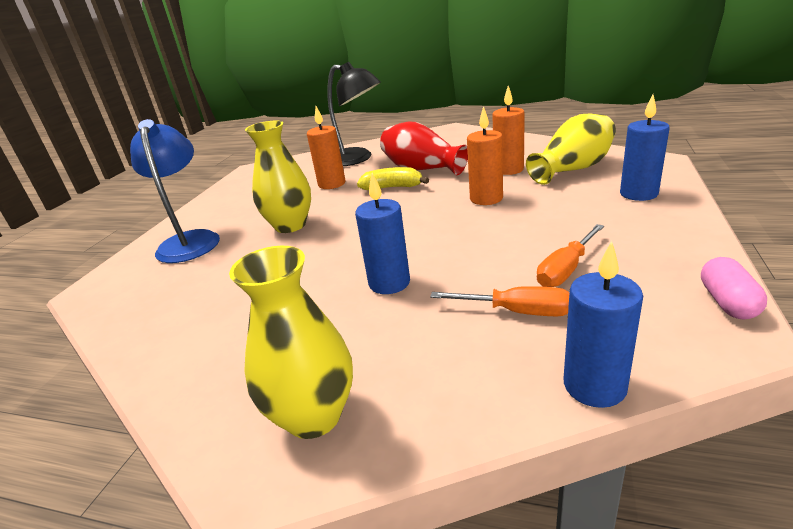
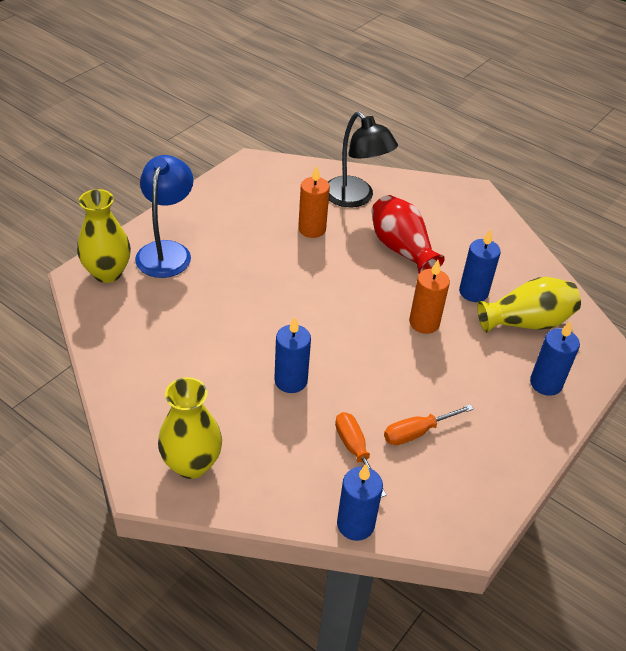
camera: 15 degrees right, 15 degrees up
(290, 225) = (251, 273): yellow vase -> yellow vase (107, 273)
(392, 187) = (359, 264): yellow banana -> none
(508, 169) = (473, 292): orange candle -> blue candle
(517, 312) = (355, 451): orange screwdriver -> orange screwdriver turned 150 degrees counterclockwise
(727, 302) = (490, 513): pink capsule -> none

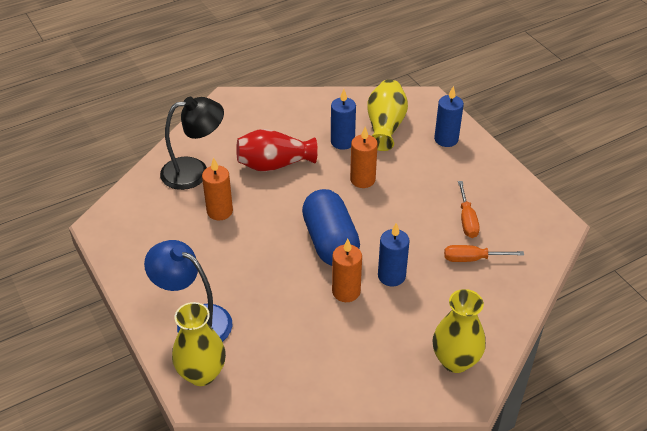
camera: 65 degrees left, 0 degrees up
(251, 348) = (346, 291): none -> orange candle
(315, 319) = (330, 242): none -> blue capsule
(355, 524) = (536, 279): blue candle -> none

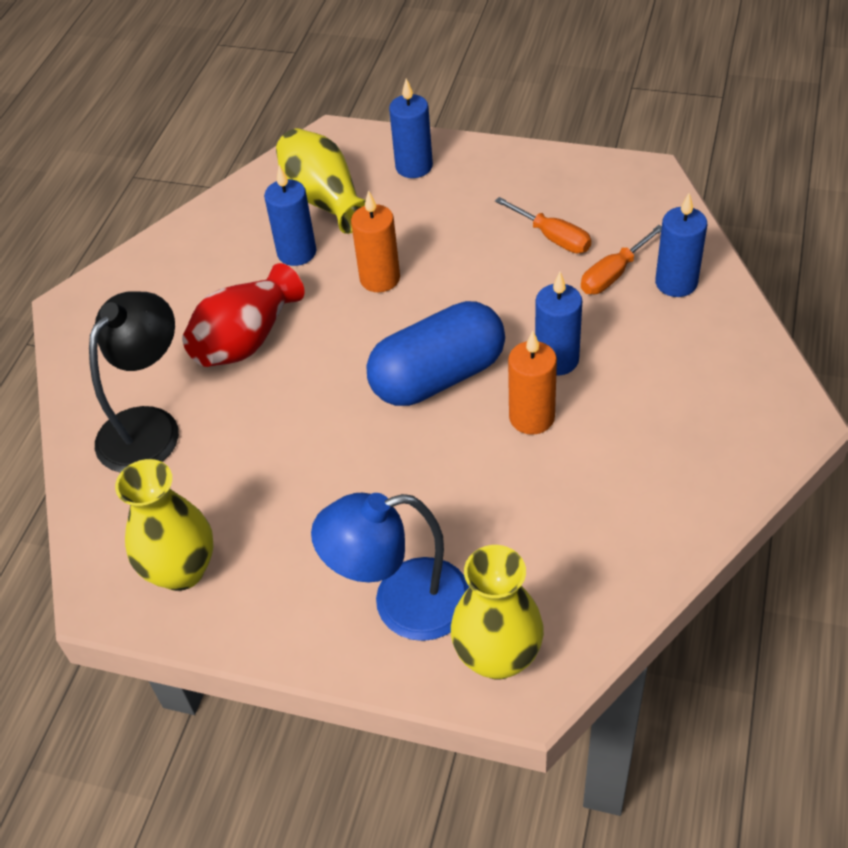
camera: 40 degrees left, 5 degrees up
(219, 211) = (252, 448): orange candle -> none
(330, 242) = (438, 377): blue capsule -> blue capsule turned 60 degrees counterclockwise
(455, 361) = (739, 394): yellow vase -> yellow vase (181, 570)
(498, 286) = (676, 283): none -> blue candle

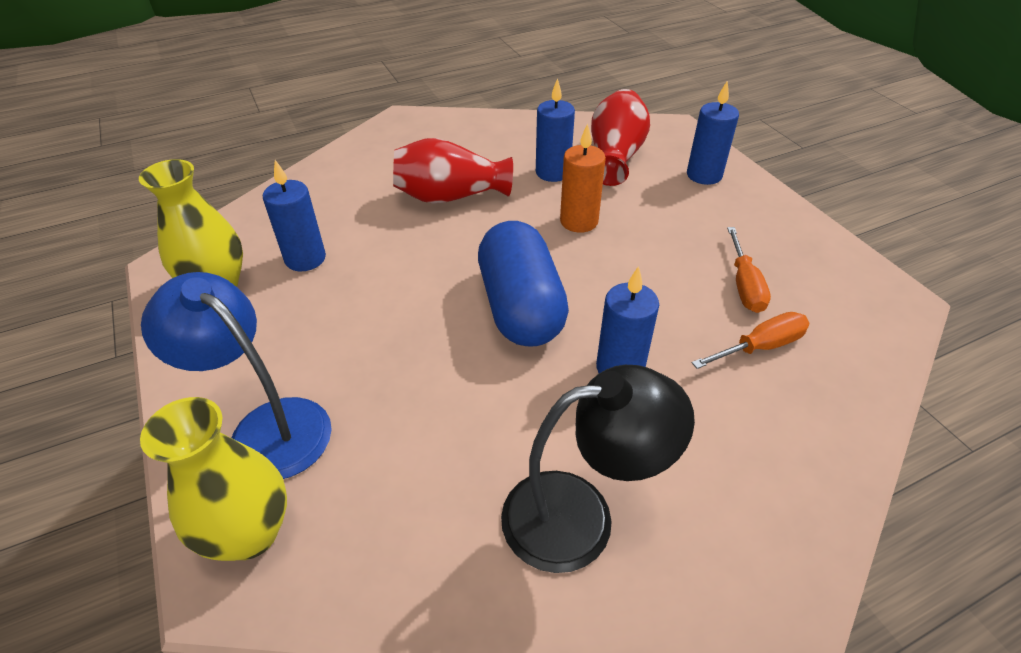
camera: 45 degrees right, 5 degrees down
(149, 426) = (333, 200): black lamp -> black lamp (580, 515)
(324, 199) = (615, 156): yellow vase -> red vase
(438, 377) = (521, 307): blue capsule -> blue capsule turned 60 degrees clockwise
(531, 417) = (539, 390): orange candle -> none
(614, 274) = (760, 347): orange screwdriver -> orange screwdriver turned 150 degrees clockwise
(676, 283) = (810, 397): blue candle -> blue candle (305, 259)

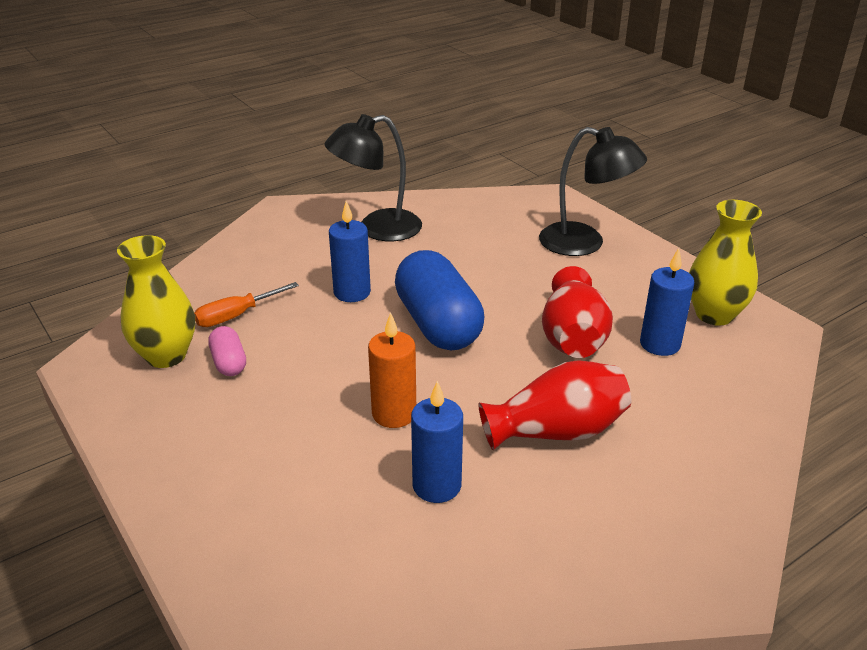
camera: 170 degrees right, 10 degrees down
(249, 533) = (554, 209): yellow vase -> yellow vase (166, 356)
(266, 427) = (584, 243): blue lamp -> black lamp
(615, 156) = (348, 529): red vase -> red vase (572, 338)
(704, 175) = (223, 505): blue candle -> none
(744, 285) = (229, 362): orange screwdriver -> pink capsule

